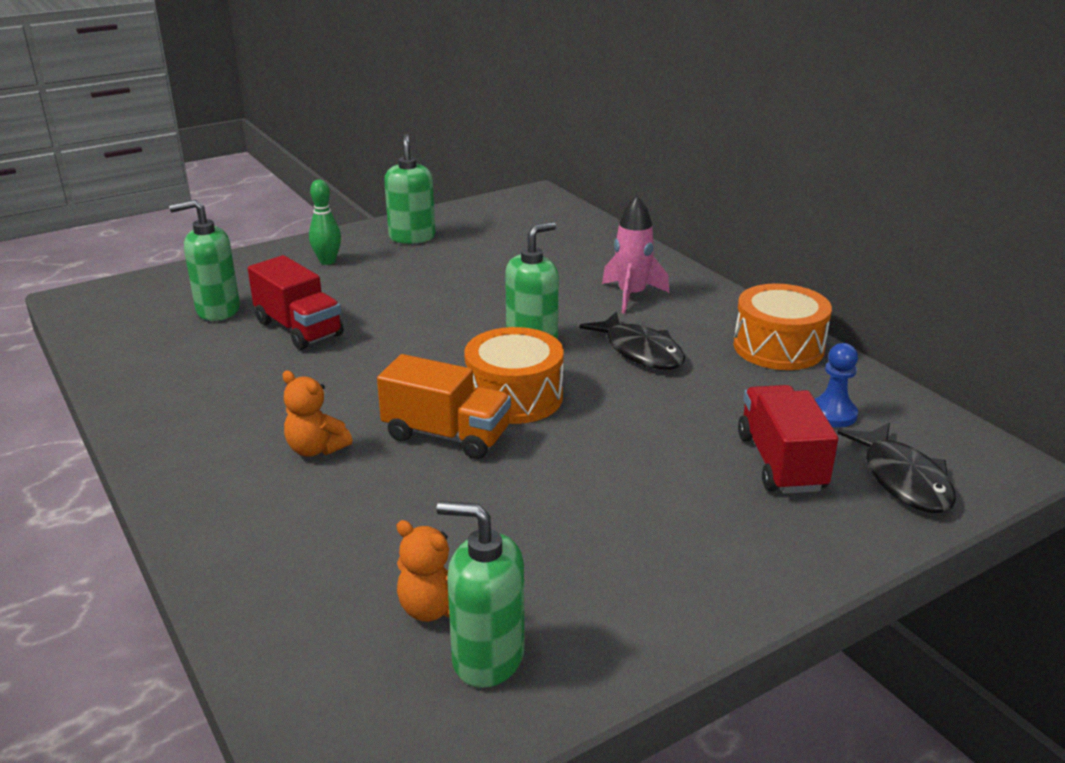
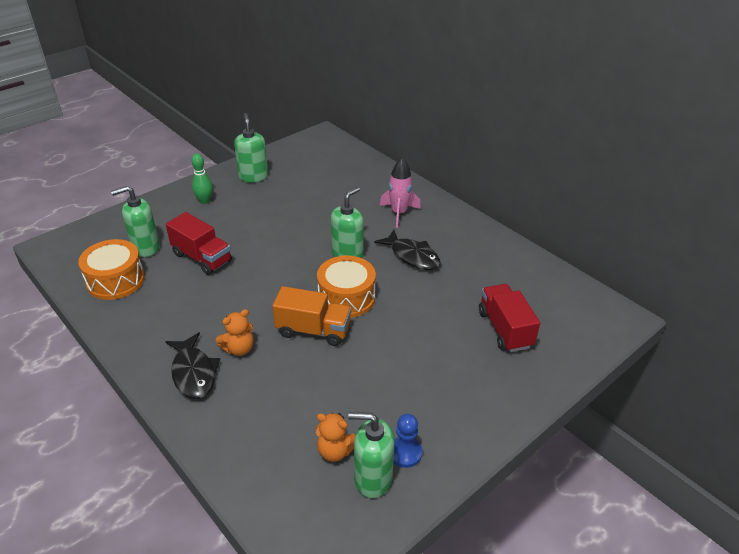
camera: 10 degrees left, 10 degrees up
(316, 449) = (239, 349): orange teddy bear -> orange teddy bear turned 60 degrees counterclockwise
(778, 347) = (490, 245): orange drum -> orange drum (116, 280)
(832, 414) = (527, 292): blue pawn -> blue pawn (405, 453)
(903, 479) = (571, 333): black fish -> black fish (193, 373)

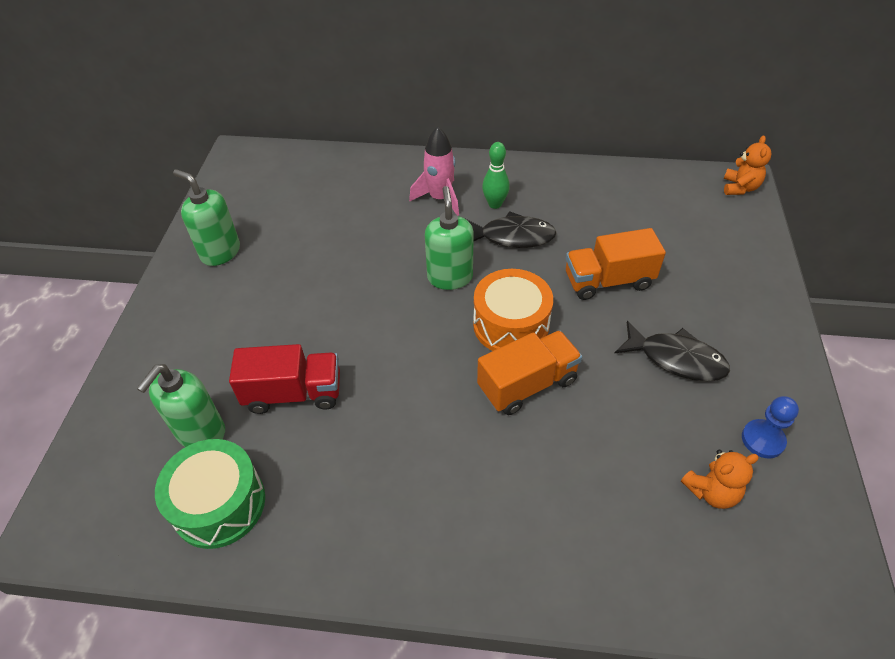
camera: 40 degrees left, 10 degrees up
(116, 280) = (219, 504): orange drum -> green drum
(193, 373) = (473, 535): black fish -> black fish (676, 359)
(204, 201) = (198, 321): green bowling pin -> green bowling pin (495, 204)
(239, 349) = (482, 466): orange teddy bear -> orange teddy bear (739, 188)
(372, 478) = (773, 489): green soap dispenser -> none
(436, 313) = (608, 281): none -> orange truck
(504, 329) = (679, 255): red truck -> none

